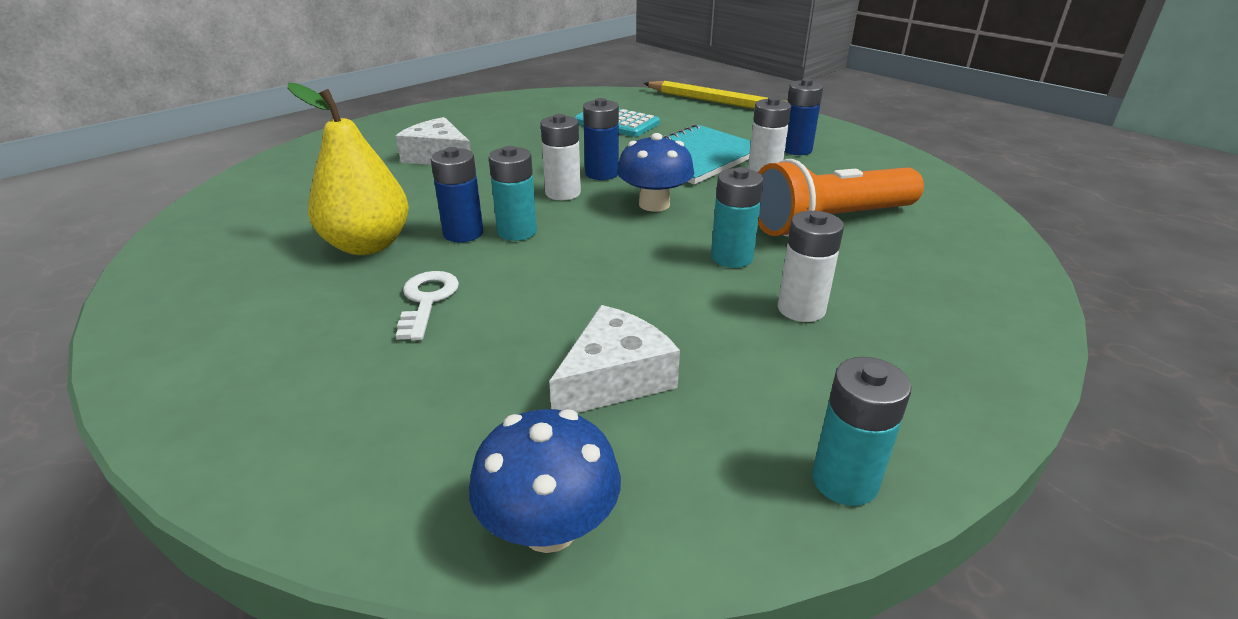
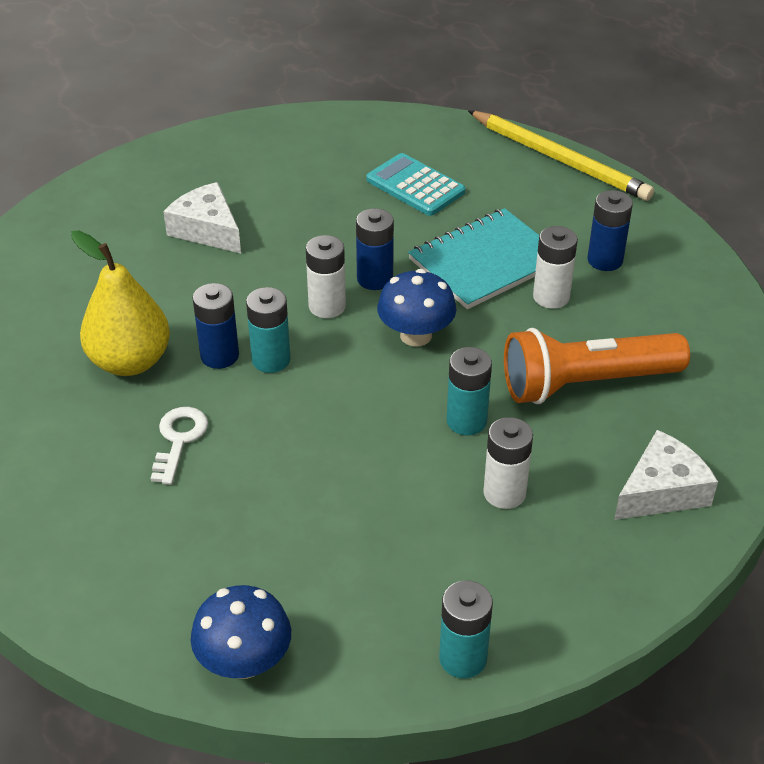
camera: 10 degrees right, 10 degrees up
(614, 378) = (320, 544): white cheese -> white cheese (661, 491)

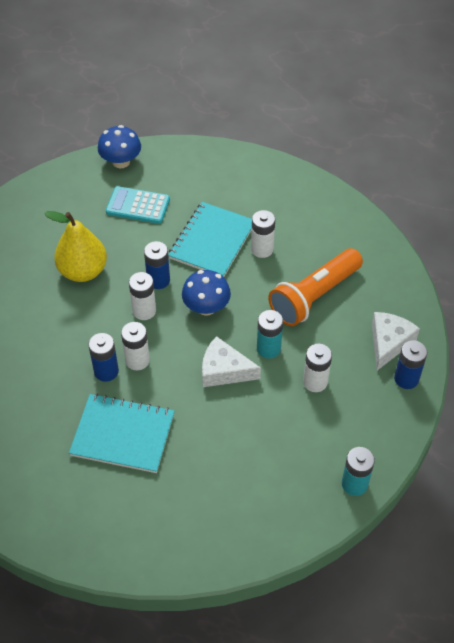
camera: 30 degrees left, 10 degrees up
(130, 361) = (57, 399): yellow pear -> yellow pear (83, 271)
(179, 439) = (123, 435): white key -> turquoise notebook
(207, 230) = (35, 290): white cheese -> white cheese (224, 370)
(244, 661) = (251, 543): blue mushroom -> blue mushroom (121, 162)
(271, 360) = (137, 360): turquoise battery -> white battery
(560, 159) = (208, 152): yellow pencil -> none
(605, 260) = (275, 212): blue battery -> blue battery (406, 379)

